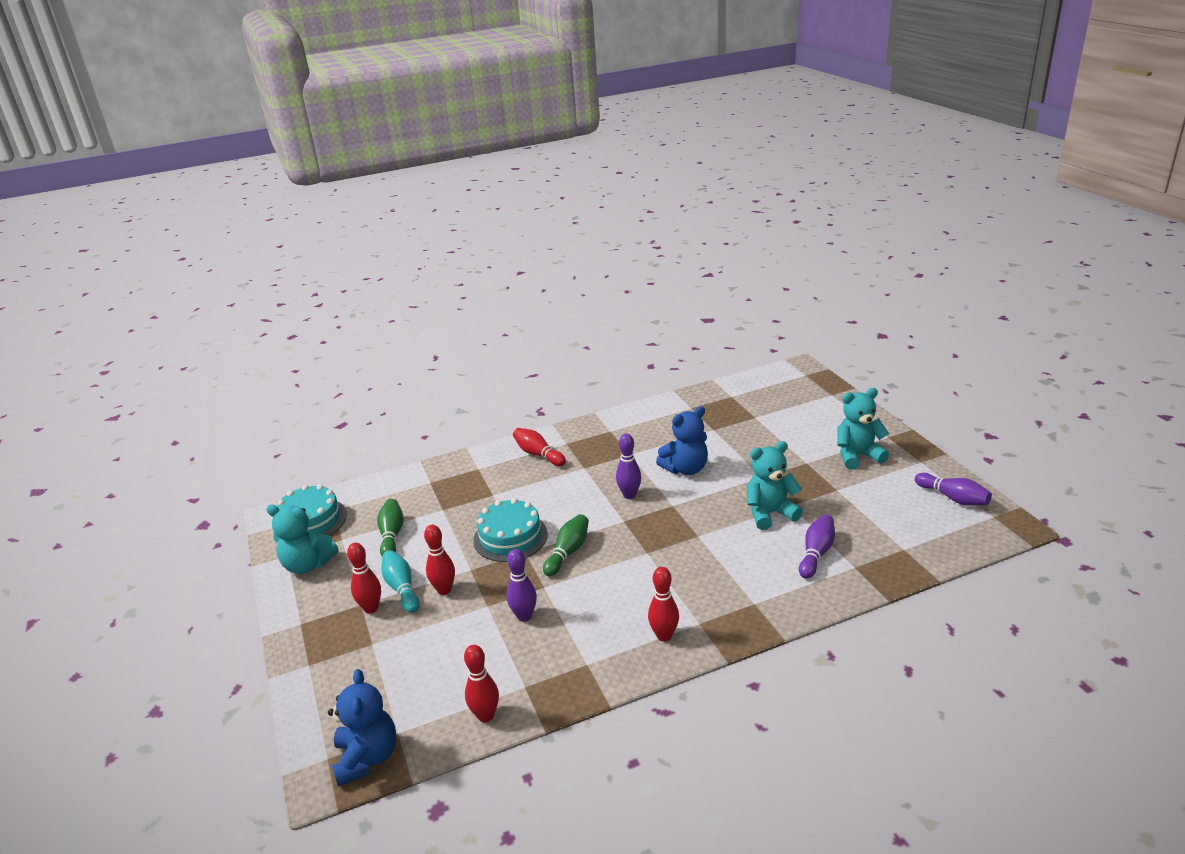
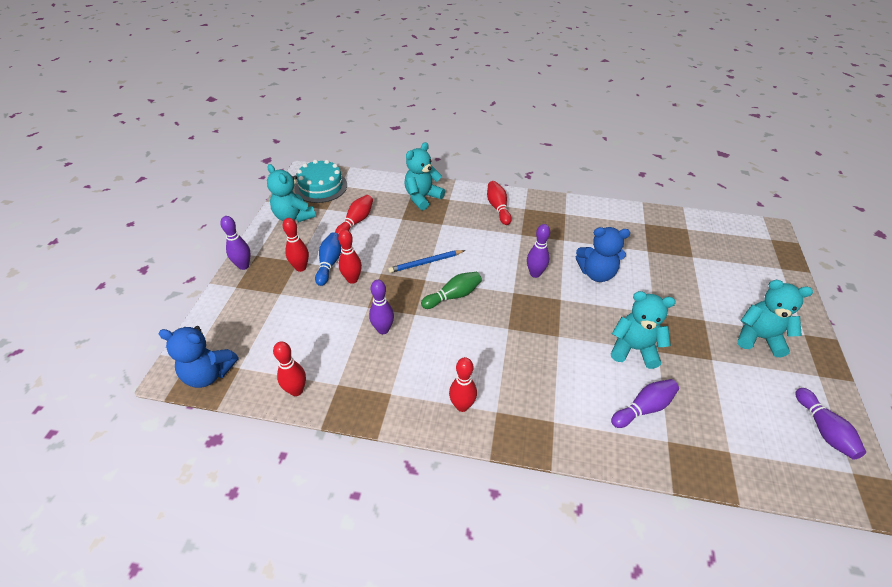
camera: 30 degrees right, 15 degrees up
(296, 640) = (243, 266): none -> purple bowling pin
(367, 758) = (209, 374): blue teddy bear -> blue teddy bear turned 75 degrees clockwise
(391, 535) = (356, 221): green bowling pin -> red bowling pin
(402, 588) = (329, 263): turquoise bowling pin -> blue bowling pin
(446, 480) = (422, 197): none -> turquoise teddy bear
(510, 537) = (426, 263): turquoise cake -> blue pencil

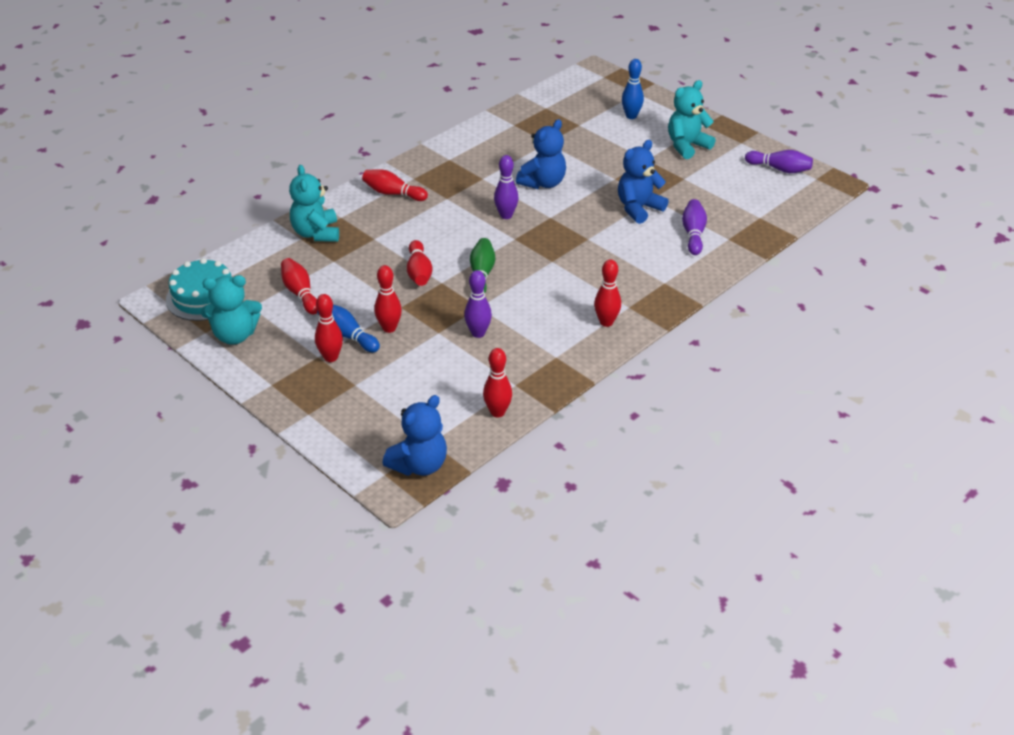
camera: 55 degrees left, 5 degrees down
(243, 266) = (279, 398): purple bowling pin -> none
(426, 263) = (419, 272): blue pencil -> red bowling pin
(633, 349) = (638, 208): turquoise teddy bear -> blue teddy bear
(746, 280) = (631, 116): none -> blue bowling pin

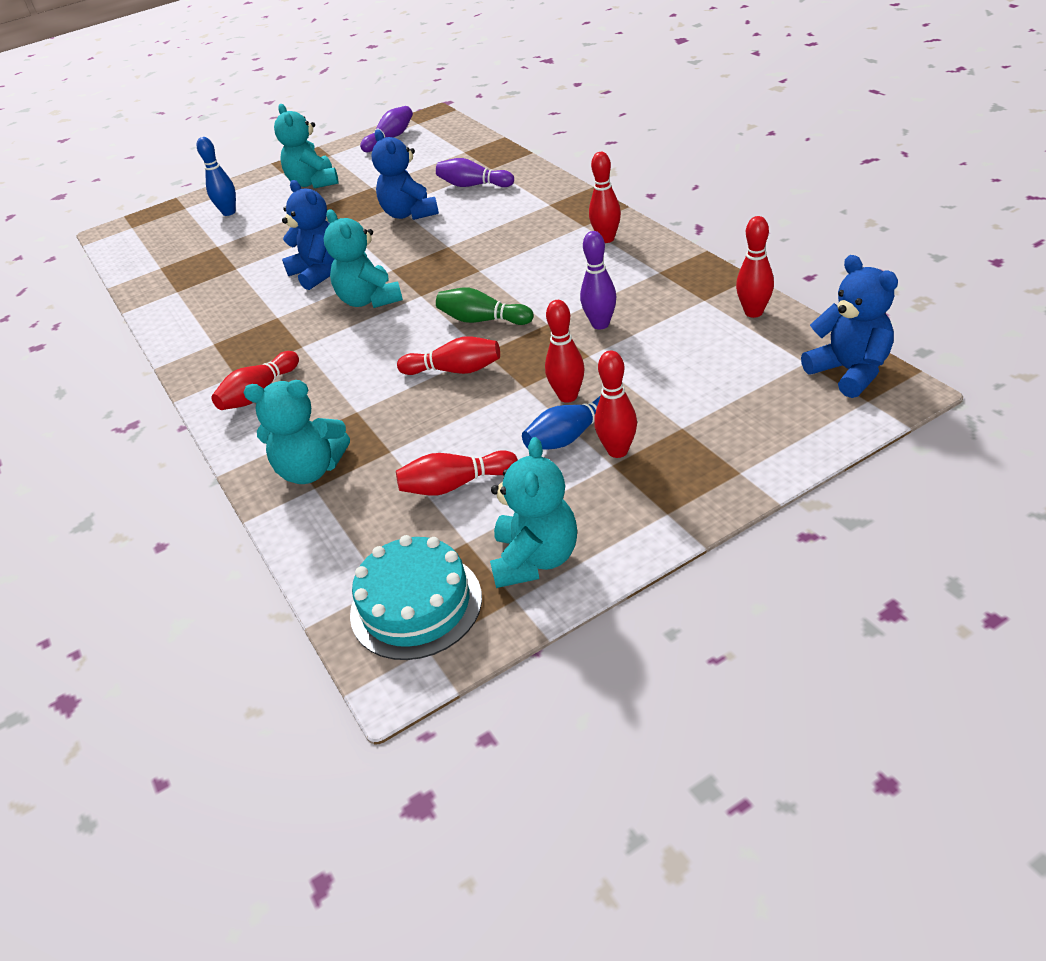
camera: 70 degrees left, 0 degrees up
(506, 215) = (369, 300): purple bowling pin -> turquoise teddy bear

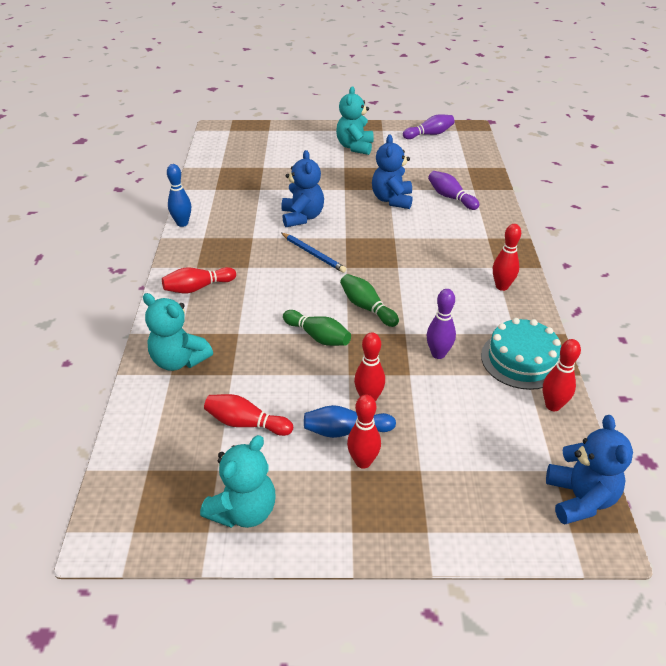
camera: 25 degrees right, 0 degrees up
(229, 212) = (289, 145): blue bowling pin -> blue bowling pin (182, 223)
(369, 300) = (313, 254): turquoise teddy bear -> blue pencil
(416, 605) = (152, 496): turquoise cake -> turquoise cake (521, 360)
(455, 370) = (318, 336): red bowling pin -> green bowling pin

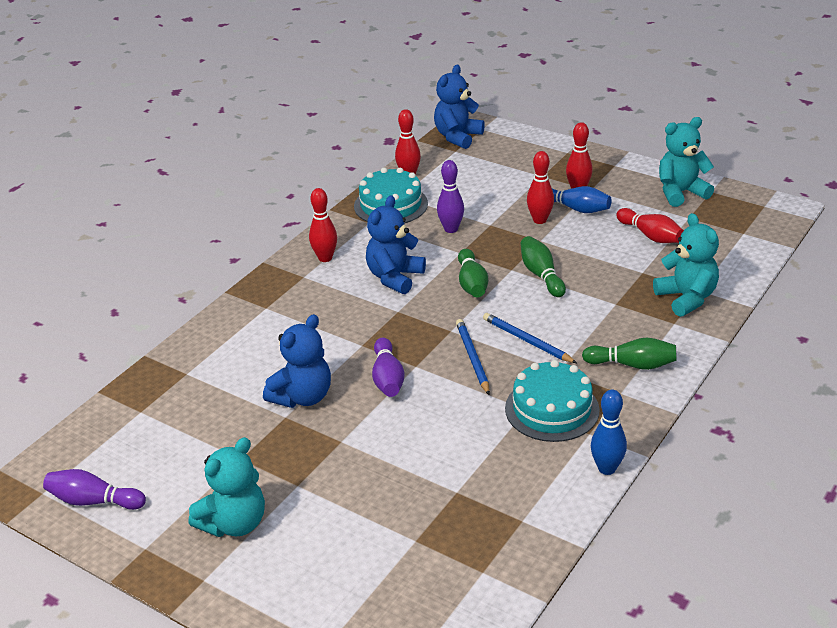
camera: 145 degrees left, 5 degrees down
(198, 288) = (632, 365): red bowling pin -> green bowling pin
(236, 242) = (552, 409): none -> turquoise cake
(285, 278) = (527, 341): none -> blue pencil
(302, 217) = (440, 415): blue teddy bear -> blue teddy bear (394, 277)
(450, 197) = (230, 372): purple bowling pin -> purple bowling pin (387, 378)

